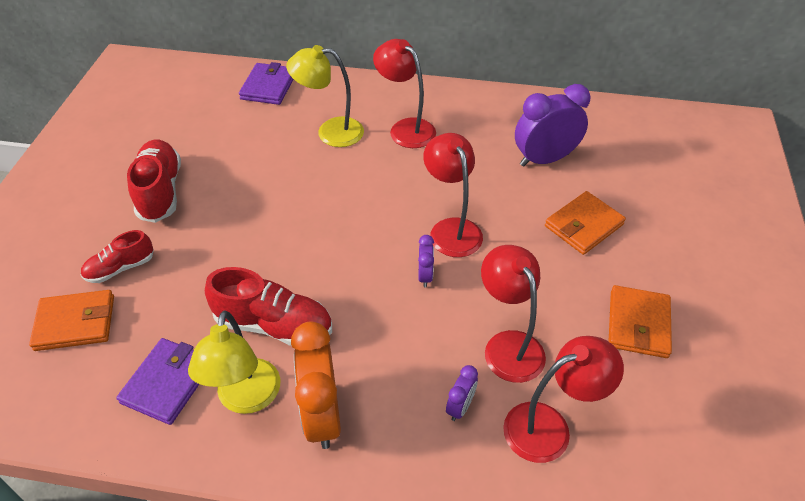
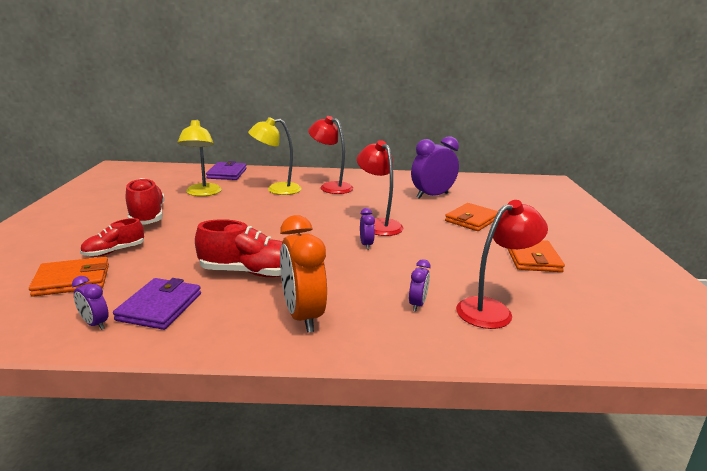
camera: 10 degrees left, 25 degrees down
(100, 406) = (95, 324): none -> purple clock
(246, 399) = (233, 311): yellow lamp -> yellow lamp (202, 193)
(508, 345) = (442, 272): red lamp -> none

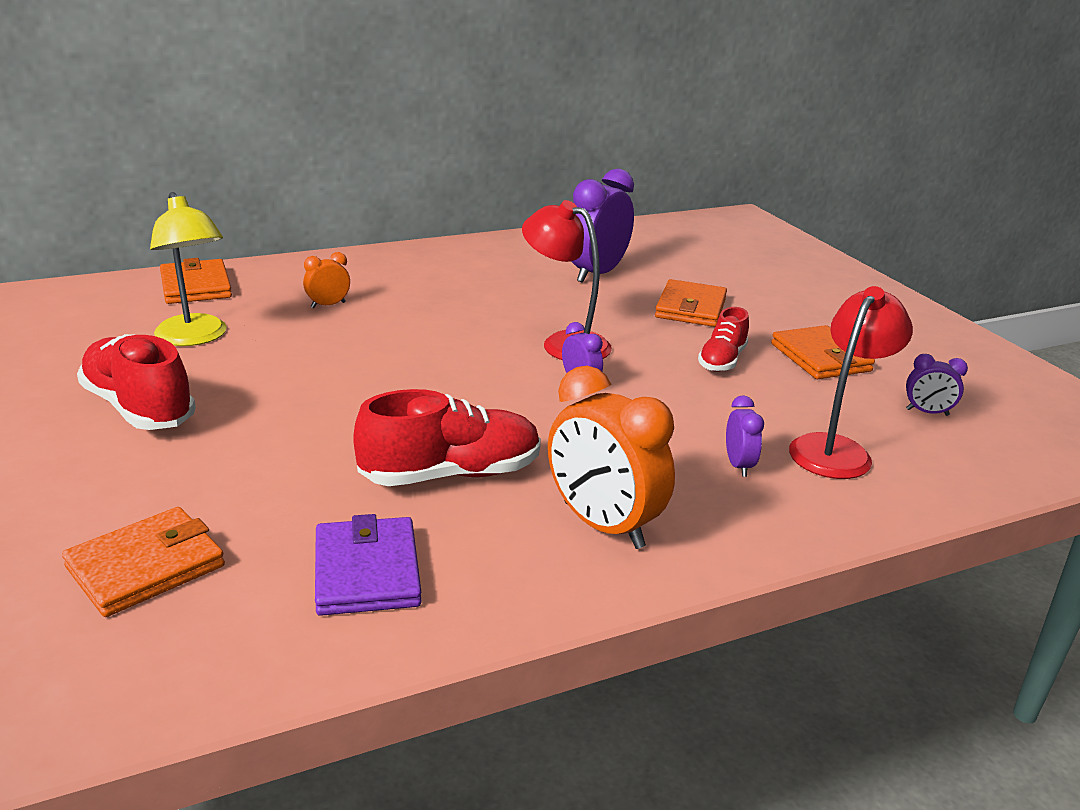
camera: 25 degrees left, 5 degrees up
(95, 324) = (289, 631): purple clock -> purple clock (927, 412)
(114, 251) = (160, 493): red shoe -> red shoe (722, 360)
(227, 173) = (196, 286): purple wallet -> orange wallet
(276, 189) = (328, 305): yellow lamp -> orange clock
(331, 187) = (419, 283): red lamp -> none

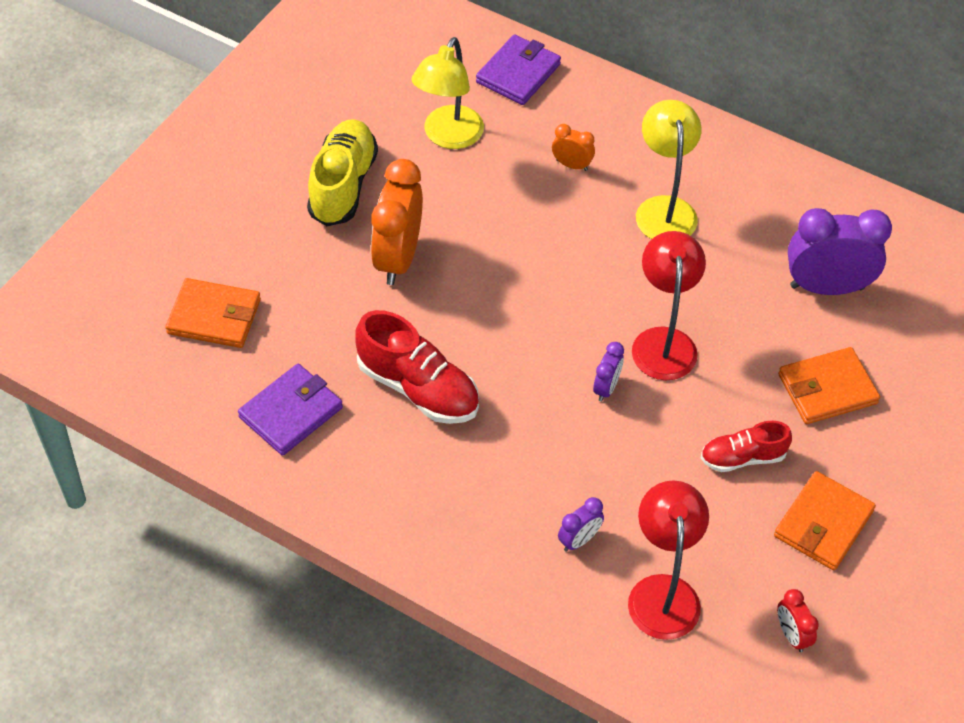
camera: 55 degrees right, 25 degrees up
(139, 408) = (343, 185): red shoe -> yellow shoe
(196, 286) = (518, 73): orange wallet -> purple wallet
(434, 292) = (664, 209): none -> yellow lamp
(603, 525) = (434, 498): orange clock -> orange clock (398, 258)
(836, 449) = (663, 592): red lamp -> red lamp turned 90 degrees counterclockwise
(927, 412) = (791, 635): purple clock -> red clock

